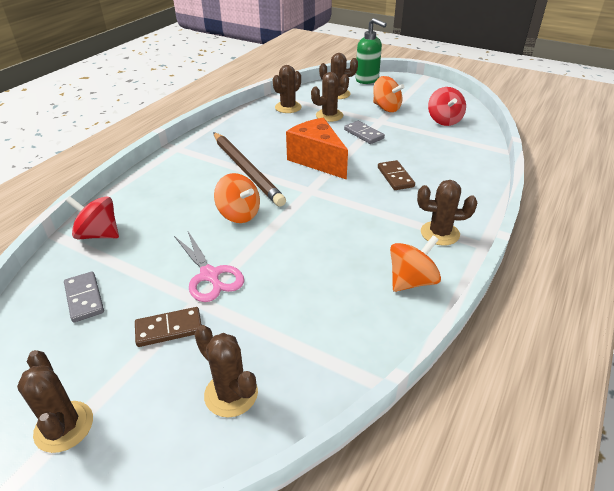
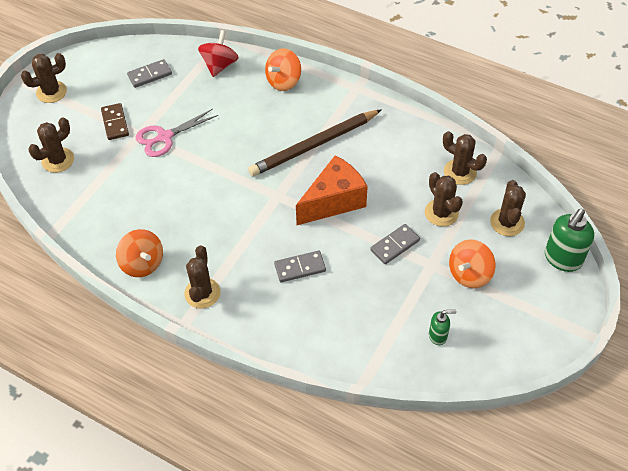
camera: 90 degrees right, 15 degrees up
(239, 214) = (241, 146): orange spinning top -> orange spinning top (283, 81)
(395, 177) = (300, 268): brown domino -> grey domino
(444, 120) = (438, 336): red spinning top -> green soap dispenser

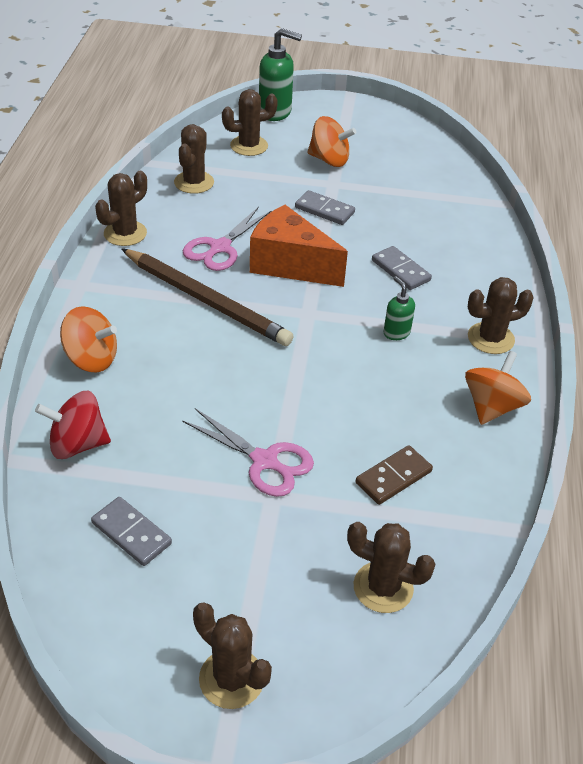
camera: 115 degrees left, 10 degrees down
(115, 123) = (264, 539): brown domino -> brown domino (393, 477)
(369, 167) = (220, 248): none -> pink scissors
(438, 336) = (413, 168): green soap dispenser -> green soap dispenser (396, 333)
(441, 213) = (260, 187): brown cactus -> brown cactus (125, 233)

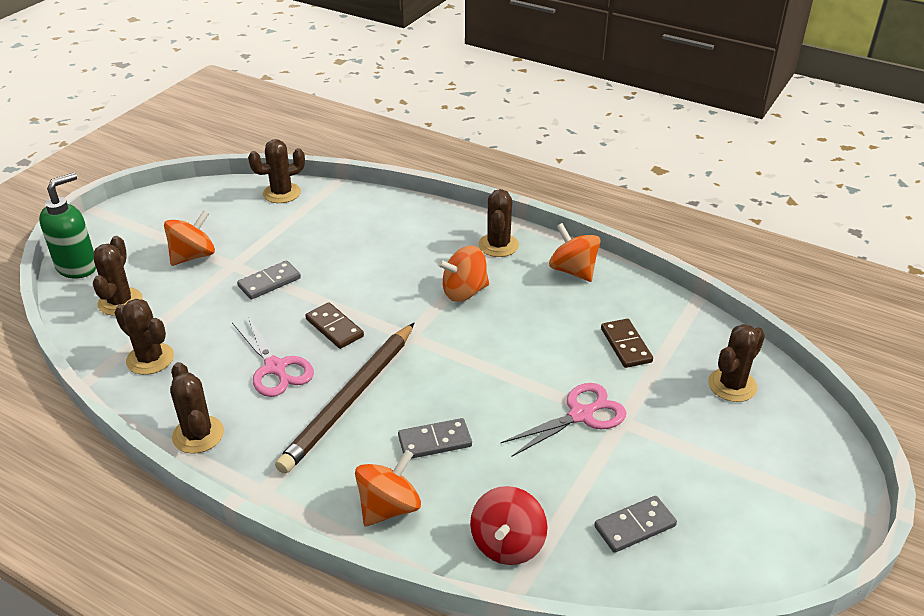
camera: 65 degrees left, 5 degrees down
(205, 300) = (350, 399): brown pencil -> brown pencil turned 150 degrees clockwise
(231, 679) = (800, 496): brown cactus -> brown cactus (282, 193)
(290, 265) = (334, 328): orange cheese -> brown domino
(396, 333) = (464, 292): green soap dispenser -> orange spinning top
(400, 270) = (387, 264): grey domino -> grey domino (435, 441)

